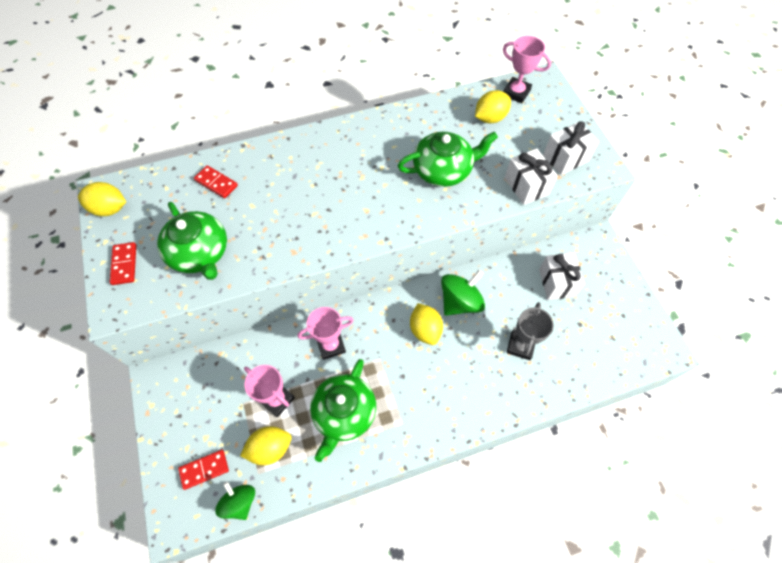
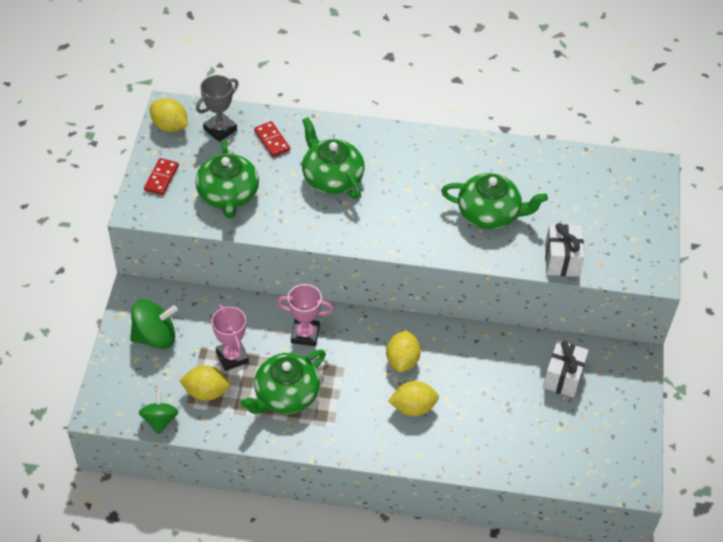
camera: 25 degrees right, 10 degrees down
(204, 469) = (142, 382): red domino -> none
(289, 195) = (331, 177): none -> green teapot
(460, 302) = (452, 351): green spinning top -> green spinning top (155, 336)
(490, 118) = (569, 183): yellow lemon -> yellow lemon (413, 407)
(516, 93) = (614, 169): pink trophy -> none
(520, 346) = (487, 415): grey trophy -> grey trophy (220, 129)
(565, 158) = (620, 251): white gift -> none

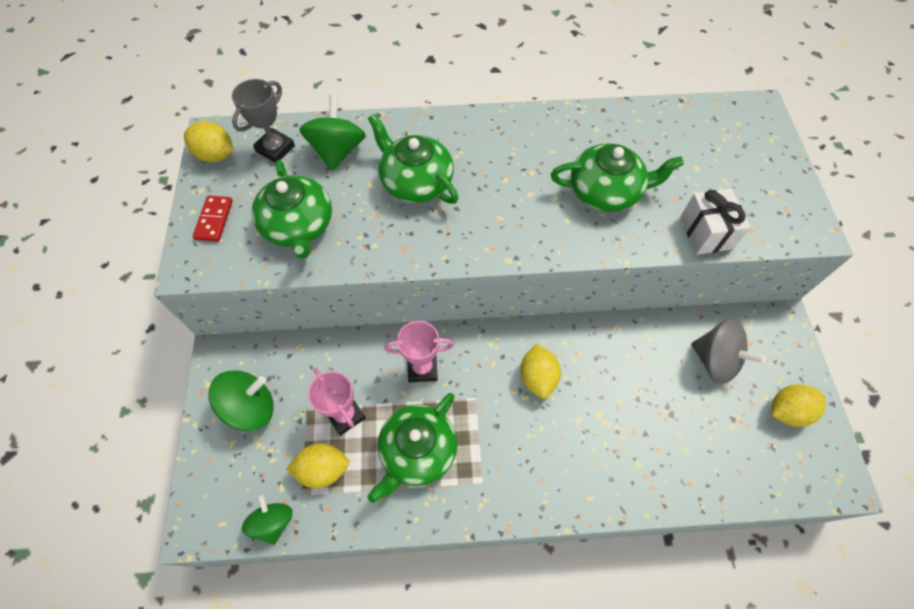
camera: 10 degrees left, 10 degrees up
(272, 140) = (337, 151): red domino -> green spinning top
(413, 407) = (566, 435): yellow lemon -> yellow lemon (787, 411)
(563, 377) = (715, 360): white gift -> grey spinning top

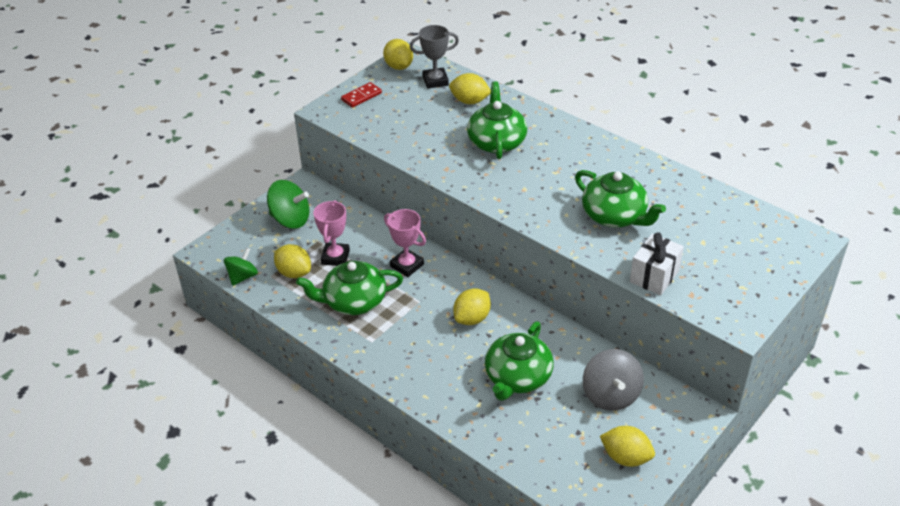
camera: 45 degrees right, 20 degrees down
(299, 226) = (402, 125): green teapot -> green teapot (517, 377)
(337, 151) = (469, 101): green spinning top -> yellow lemon

